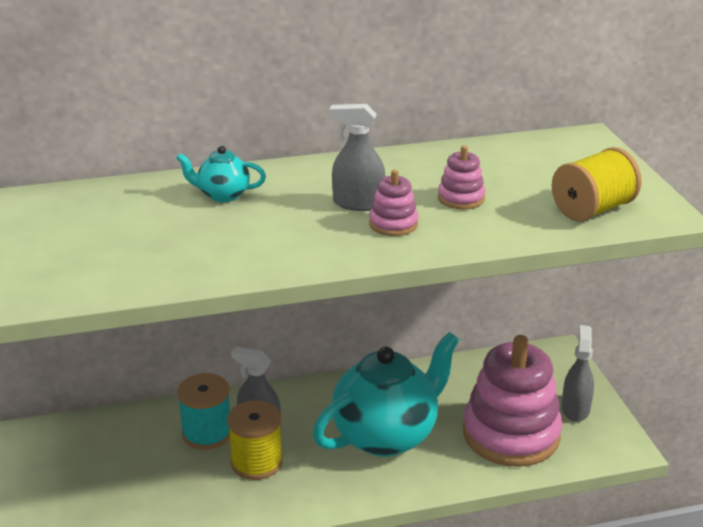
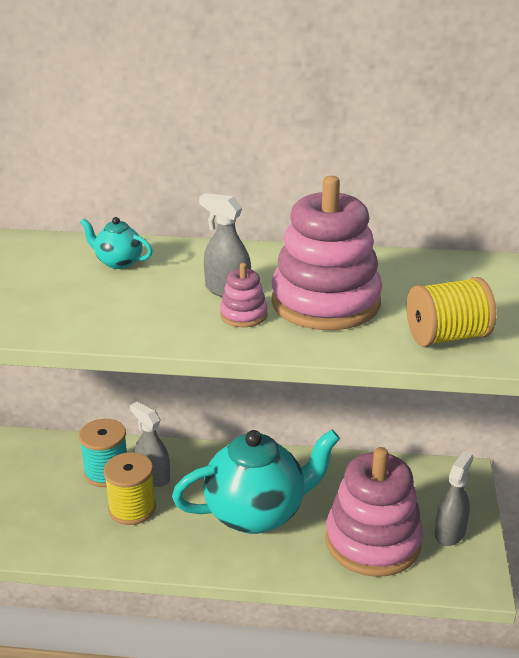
camera: 20 degrees right, 0 degrees up
(461, 198) = (325, 302): pink stacking toy -> pink stacking toy, size x2.35

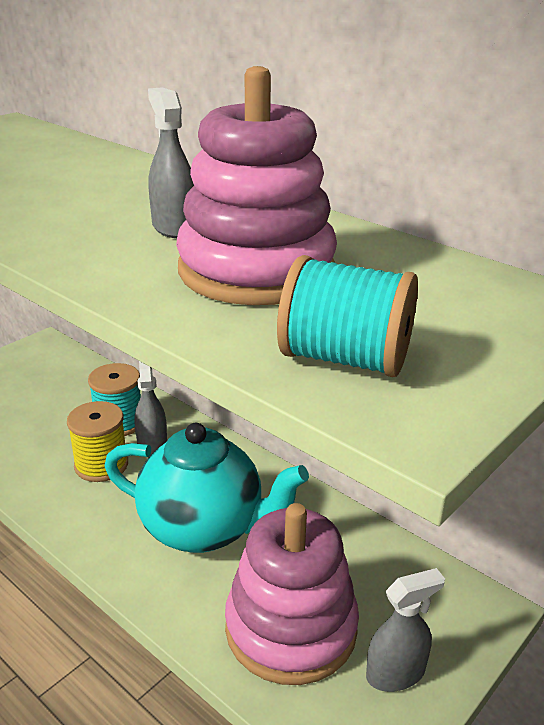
camera: 35 degrees right, 0 degrees up
(118, 262) = (121, 178): turquoise teapot -> none
(243, 315) = (146, 253): pink stacking toy -> none
(447, 337) = (345, 359): yellow spool -> turquoise spool

